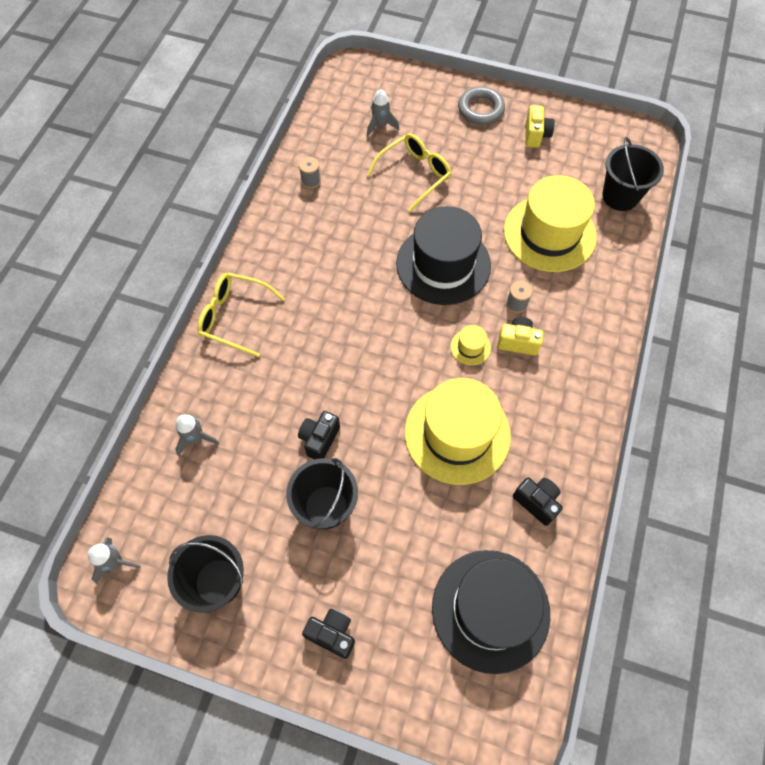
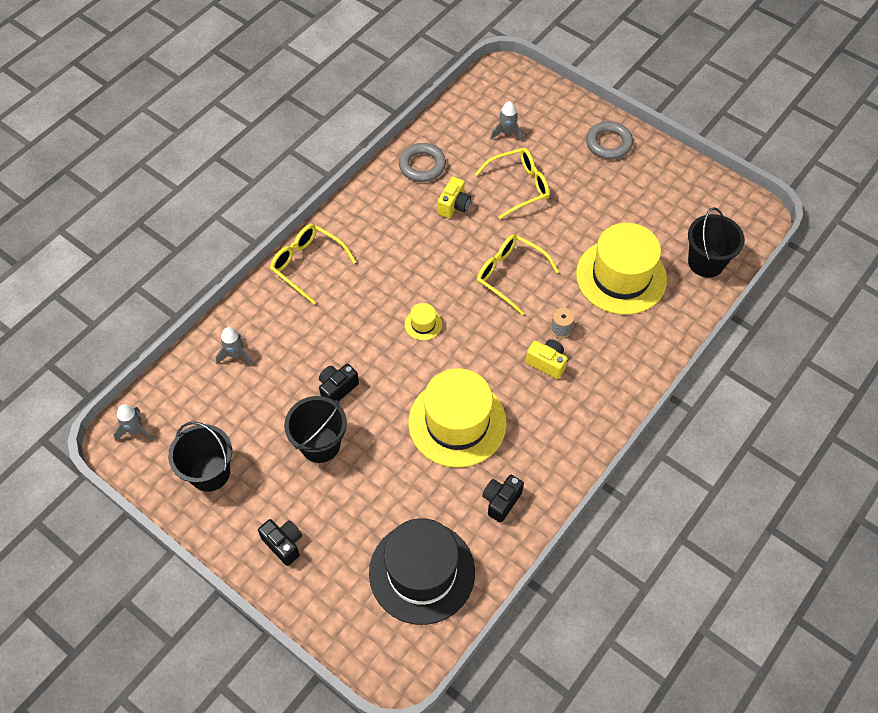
camera: 20 degrees right, 5 degrees down
(311, 181) = (422, 165): grey spool -> grey ring
(443, 264) = (509, 275): black hat -> yellow glasses
(470, 347) = (501, 354): yellow hat -> yellow hat (423, 324)
(536, 135) = (650, 182): yellow camera -> yellow camera (454, 206)
(536, 502) = (501, 501): black camera -> black camera turned 120 degrees counterclockwise

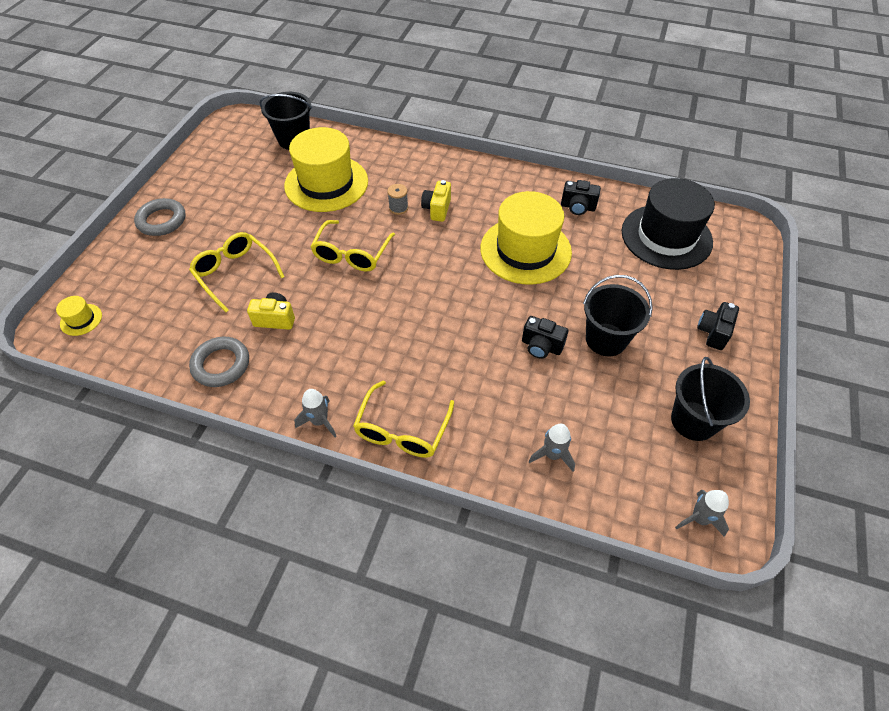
camera: 110 degrees left, 5 degrees down
(423, 324) = (435, 302): yellow hat -> yellow hat (81, 319)
(507, 133) = (157, 301): grey rocket -> grey rocket (320, 421)

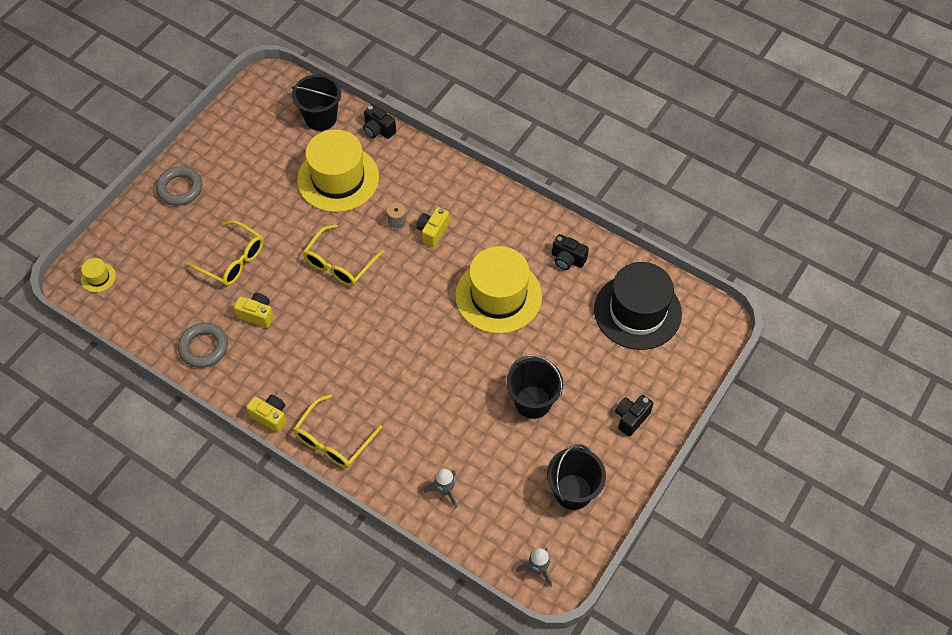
camera: 15 degrees right, 5 degrees up
(235, 273) = (233, 260): yellow glasses -> yellow glasses turned 150 degrees clockwise
(320, 421) = (270, 417): grey rocket -> yellow camera
(541, 346) = (474, 395): black camera -> black camera (378, 130)

